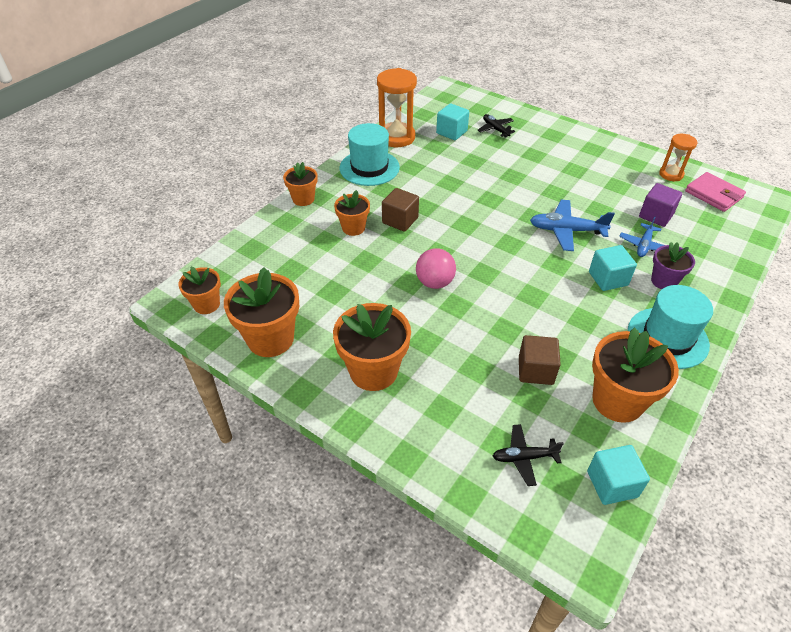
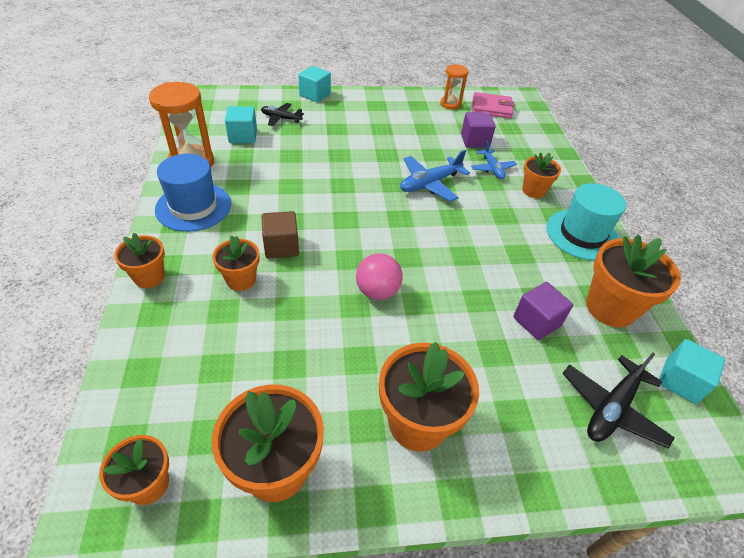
camera: 45 degrees left, 0 degrees up
(369, 168) = (193, 207): turquoise hat -> blue hat
(524, 457) = (612, 408): black plane -> black plane, size x1.56
(535, 370) = (536, 321): brown cube -> purple cube
(608, 278) = (499, 209): turquoise cube -> turquoise cube (315, 95)
(664, 281) = (533, 191): purple flower pot -> orange flower pot

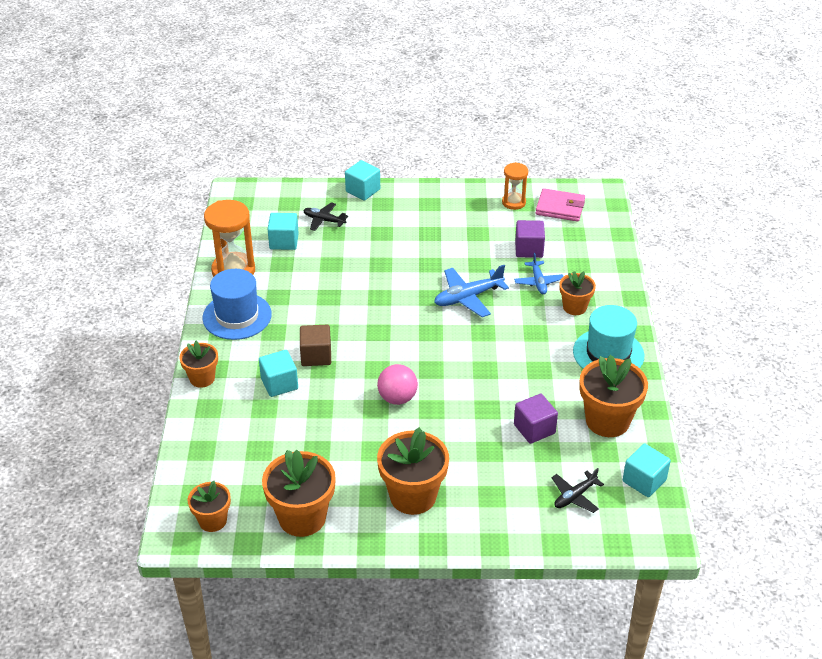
camera: 10 degrees right, 5 degrees down
(241, 280) = (279, 384): orange flower pot -> turquoise cube
(612, 408) = (575, 496): black plane -> black plane, size x0.64

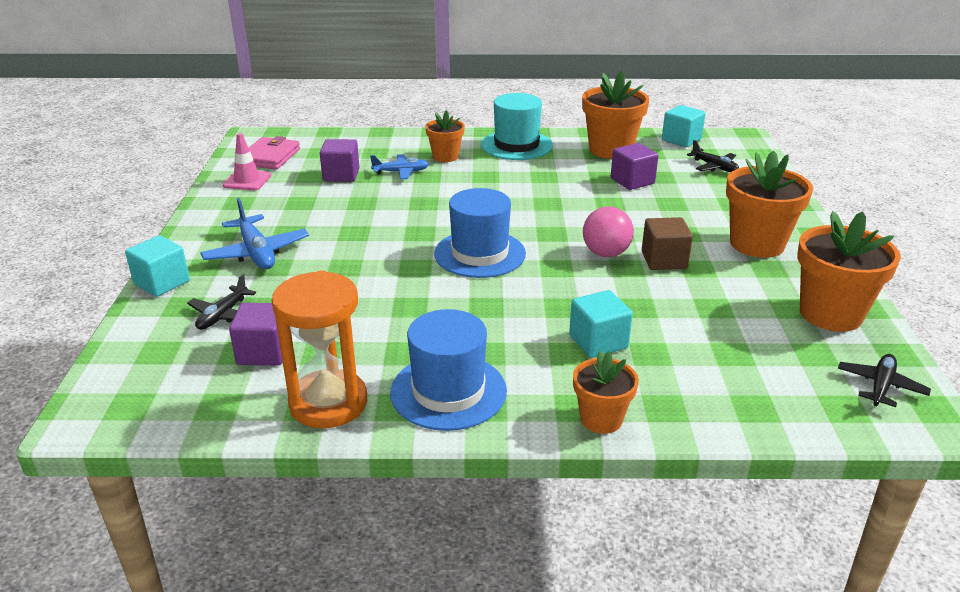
camera: 90 degrees left, 10 degrees down
(212, 520) = (880, 386): orange flower pot -> black plane
(284, 241) = (264, 352): turquoise cube -> purple cube
(316, 356) = (536, 313): brown cube -> brown cube (664, 260)
(397, 329) = (480, 254): none -> blue hat
(468, 297) = (423, 210): blue plane -> blue plane (257, 252)
(513, 202) = (247, 180): orange hourglass -> pink traffic cone

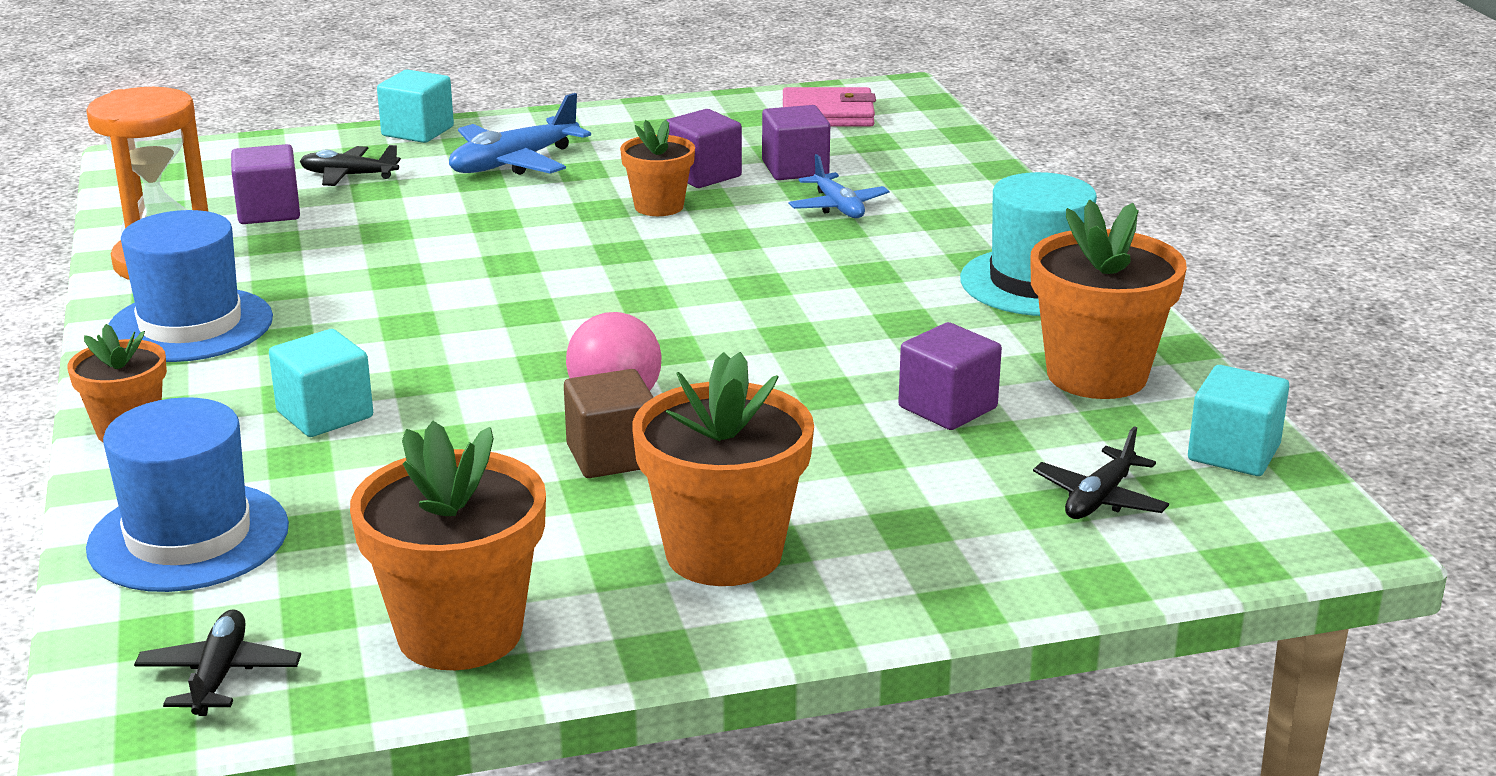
camera: 75 degrees right, 5 degrees down
(247, 180) = (733, 117): pink traffic cone -> none
(328, 199) = (703, 175): none -> purple cube
(445, 156) = (930, 230): orange flower pot -> orange flower pot (659, 206)
(480, 254) = (570, 301): blue hat -> blue hat (188, 537)
(880, 386) = (219, 675): black plane -> black plane turned 105 degrees counterclockwise

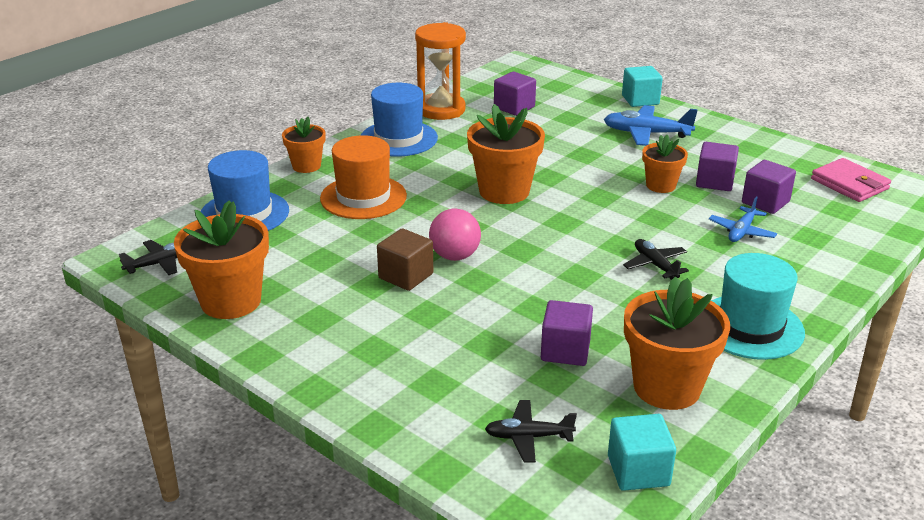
camera: 55 degrees right, 5 degrees up
(325, 414) = (363, 197): turquoise cube -> orange hat
(348, 176) = (572, 107): black plane -> black plane (655, 265)
(724, 553) = (354, 340): orange flower pot -> orange flower pot (504, 191)

